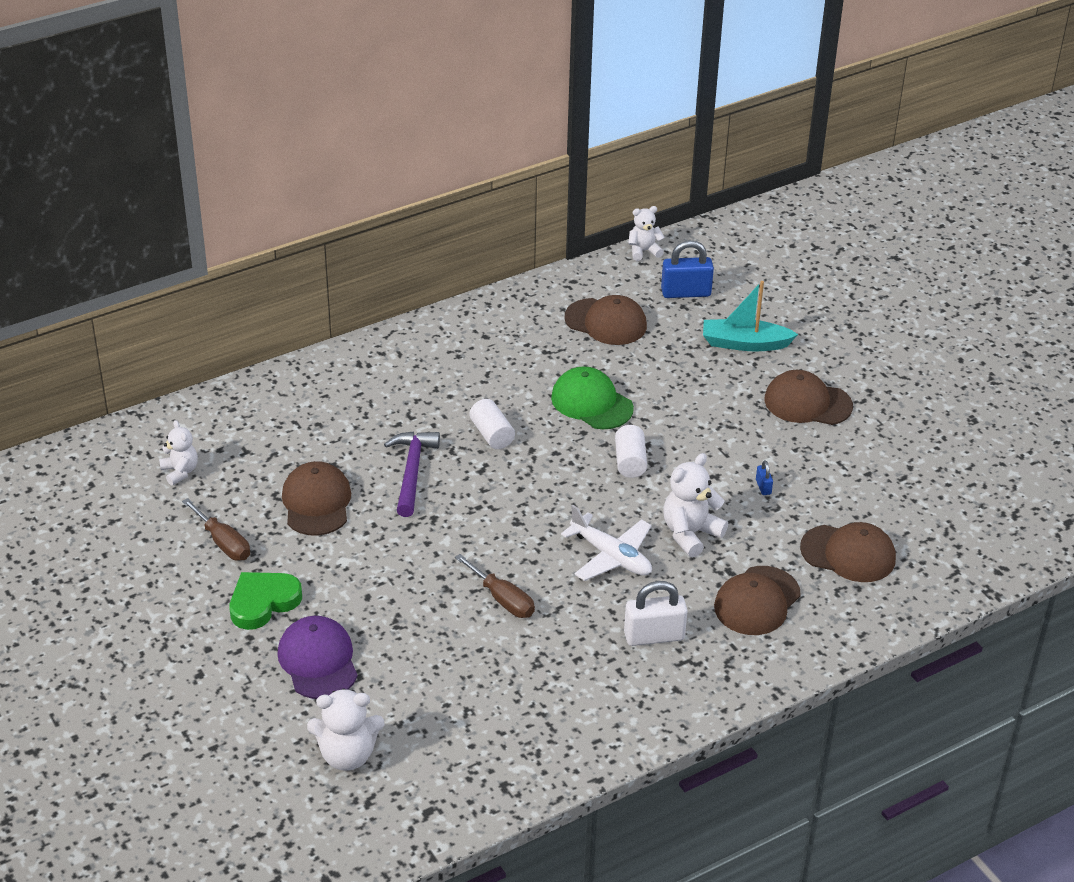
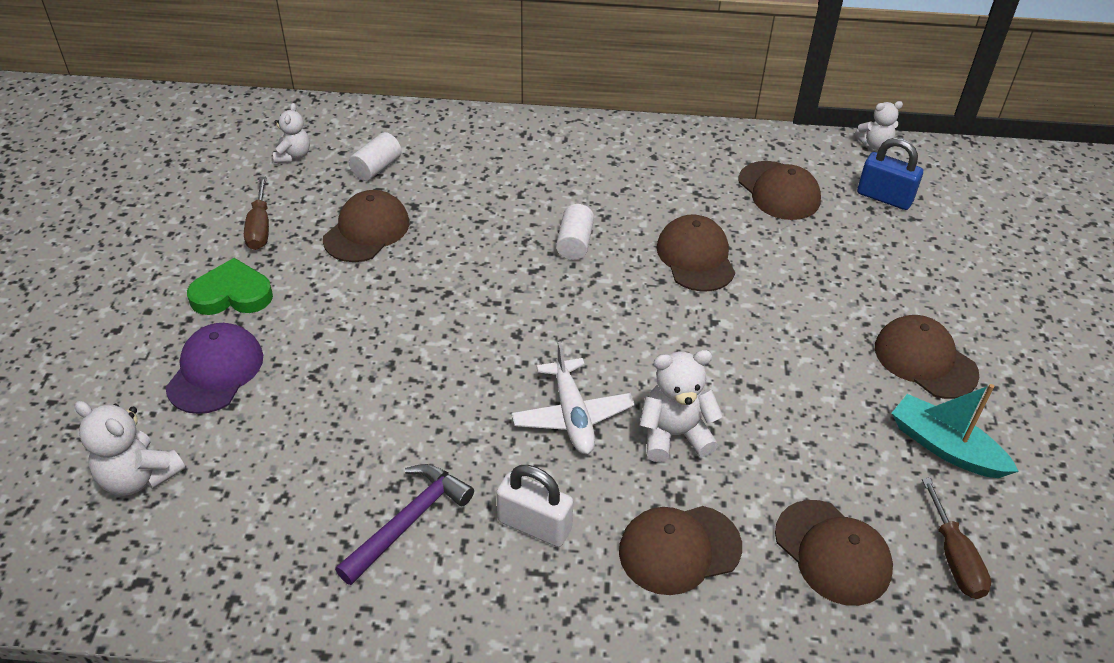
camera: 35 degrees right, 5 degrees up
(411, 471) = (471, 242): purple hammer -> purple hammer (408, 521)
(502, 599) = (428, 402): brown screwdriver -> brown screwdriver (954, 558)
(591, 403) = (695, 257): green cap -> brown cap
(630, 462) = (680, 330): white cylinder -> white cylinder (376, 168)
(644, 251) = (874, 144): white teddy bear -> white teddy bear turned 150 degrees clockwise
(744, 343) = (905, 270): turquoise boat -> turquoise boat (945, 447)
(763, 487) = (798, 425): blue padlock -> none

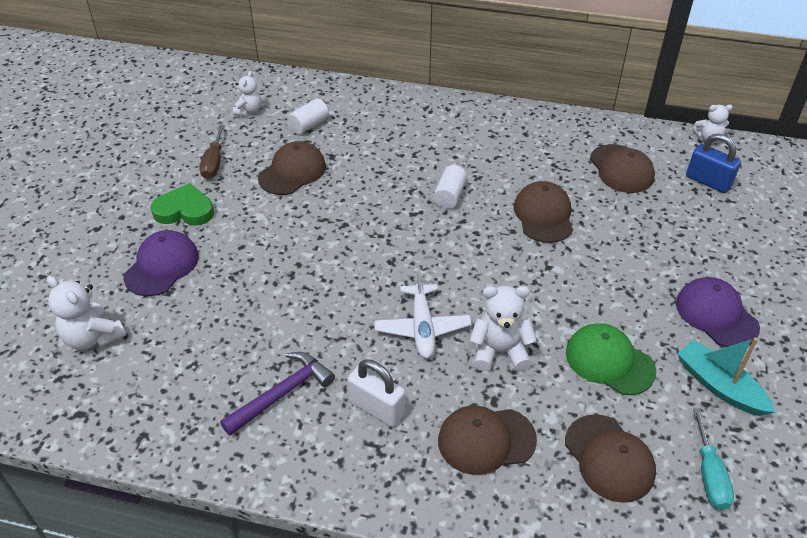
camera: 10 degrees right, 0 degrees up
(810, 432) = (609, 361): none -> green cap
(925, 360) = (716, 315): brown cap -> purple cap
(954, 558) = (709, 475): brown screwdriver -> turquoise screwdriver

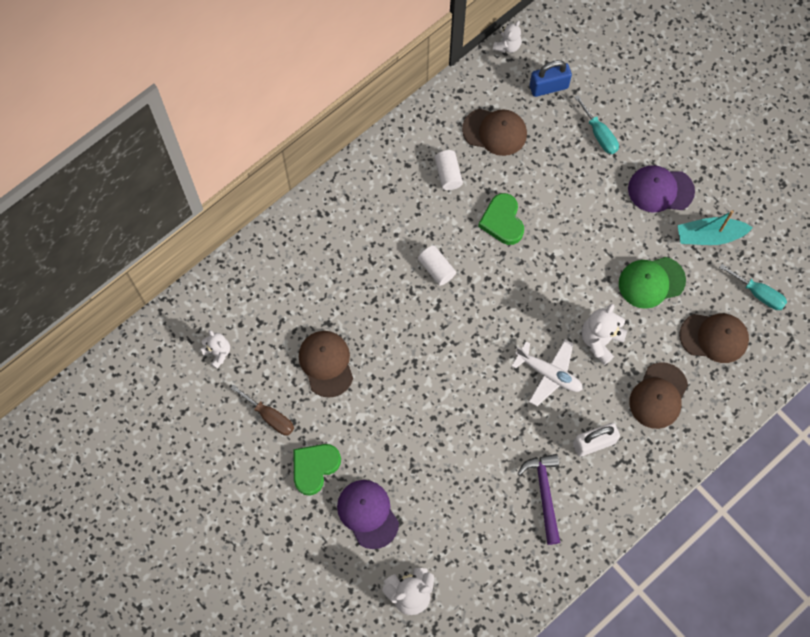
camera: 55 degrees left, 25 degrees up
(309, 125) = (274, 317): white cylinder -> white cylinder (448, 174)
(543, 215) = (502, 221): brown cap -> green heart
(711, 238) = (599, 134): none -> turquoise screwdriver

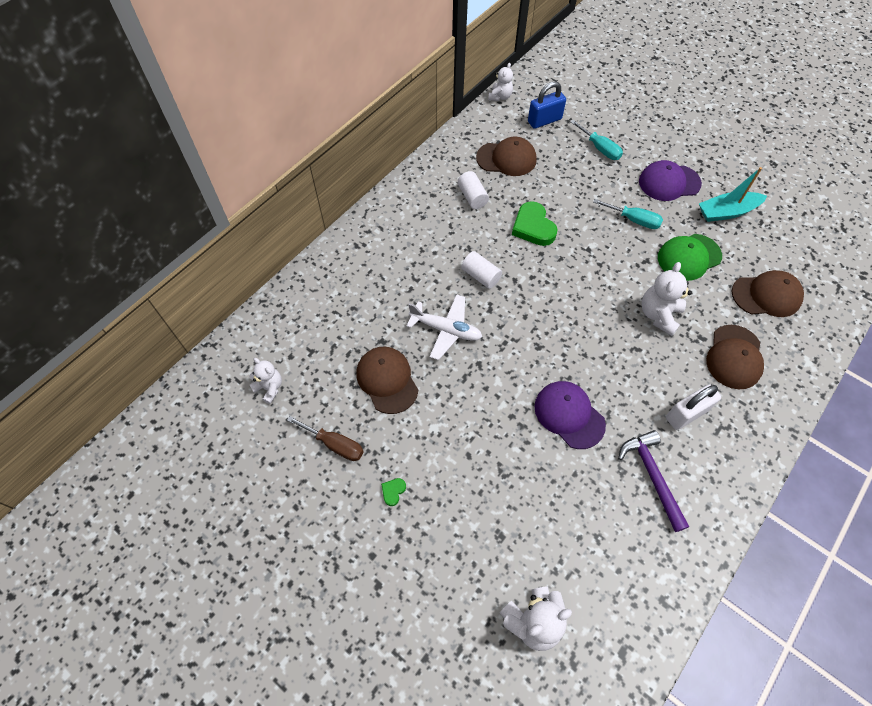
camera: 10 degrees left, 10 degrees down
(314, 468) = (393, 491): green heart -> green heart, size x0.45
(368, 514) = (463, 533): purple cap -> purple cap (569, 415)
(548, 374) = (618, 354): white plane -> white plane (446, 330)
(758, 294) = (791, 252): turquoise screwdriver -> turquoise screwdriver (634, 220)

